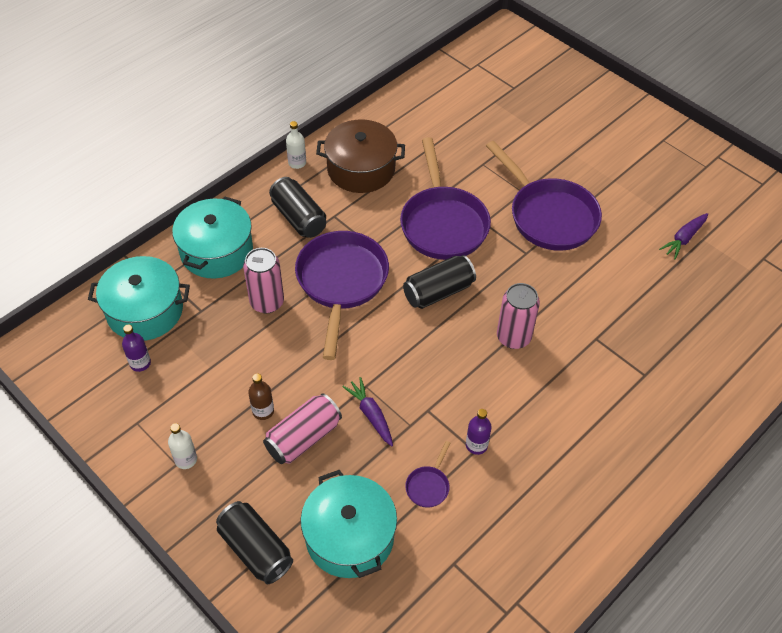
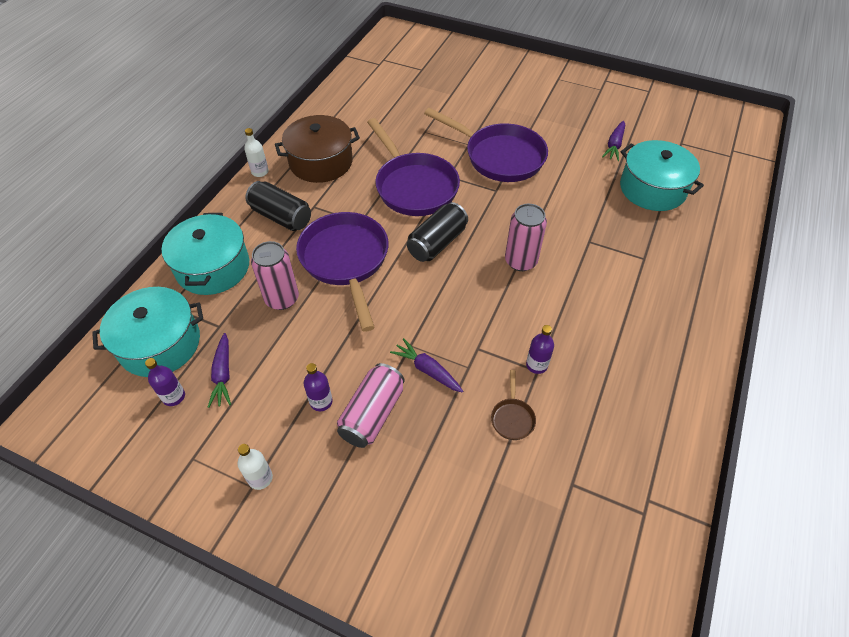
camera: 20 degrees left, 0 degrees up
(188, 357) = (223, 375): none -> purple carrot
(255, 549) = (372, 546): black can -> none
(263, 411) = (321, 401): brown bottle -> purple bottle
(349, 536) = (461, 495): turquoise pot -> turquoise pot (652, 189)
(428, 486) = (512, 418): purple pan -> brown pan

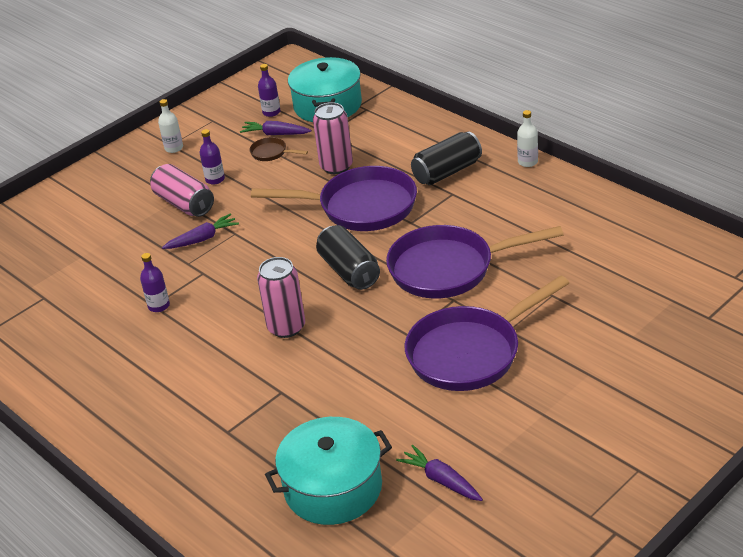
camera: 115 degrees right, 15 degrees down
(213, 267) = (399, 131): turquoise pot -> none
(321, 162) = (526, 204): brown pot -> none
(512, 418) = (122, 278): brown pan -> brown pan (271, 153)

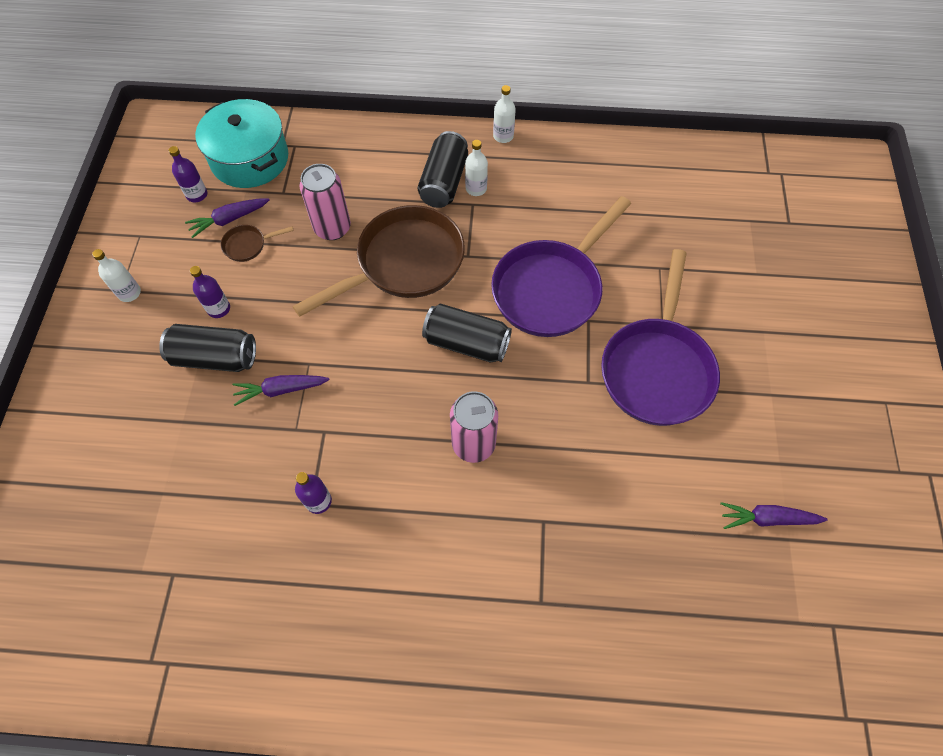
camera: 45 degrees left, 25 degrees up
(184, 204) = (215, 357): pink can -> black can
(202, 239) = (281, 390): purple carrot -> purple carrot turned 120 degrees counterclockwise
(333, 488) = (694, 594): turquoise pot -> none
(361, 207) = (404, 263): purple pan -> brown pan
(466, 185) = (476, 188): none -> white bottle

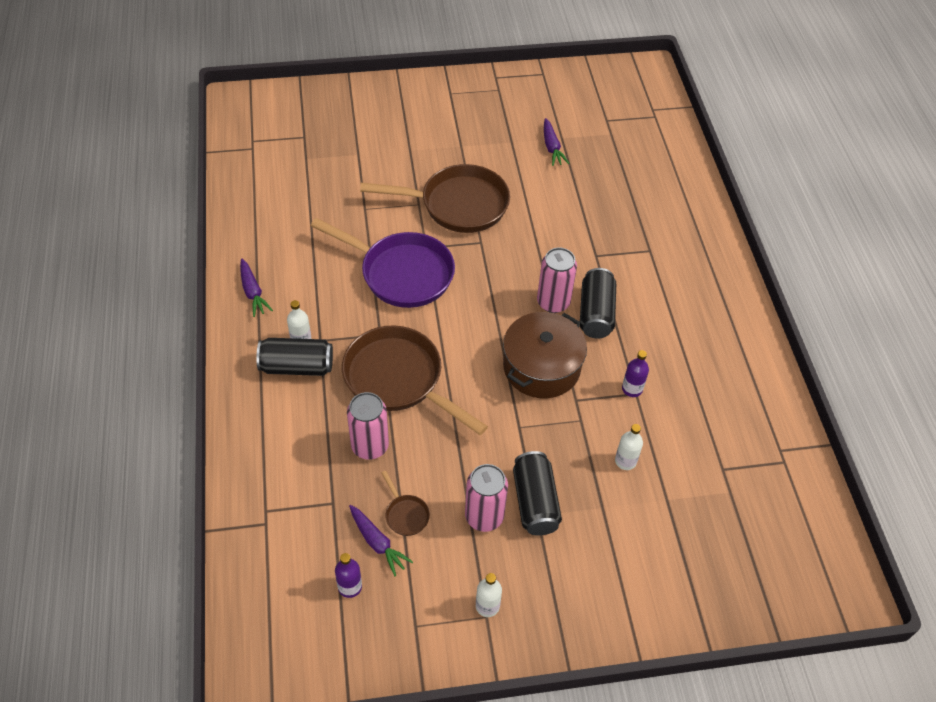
camera: 105 degrees left, 10 degrees down
(219, 309) = (484, 516): purple bottle -> pink can
(250, 159) = (290, 549): turquoise pot -> none
(281, 390) = (550, 441): purple carrot -> purple carrot (253, 292)
(380, 406) = (541, 367): none -> brown pot
(466, 343) = (468, 320): black can -> black can (596, 313)
(503, 136) = (231, 329): white bottle -> white bottle (625, 461)
(657, 369) = (458, 205): purple pan -> brown pan

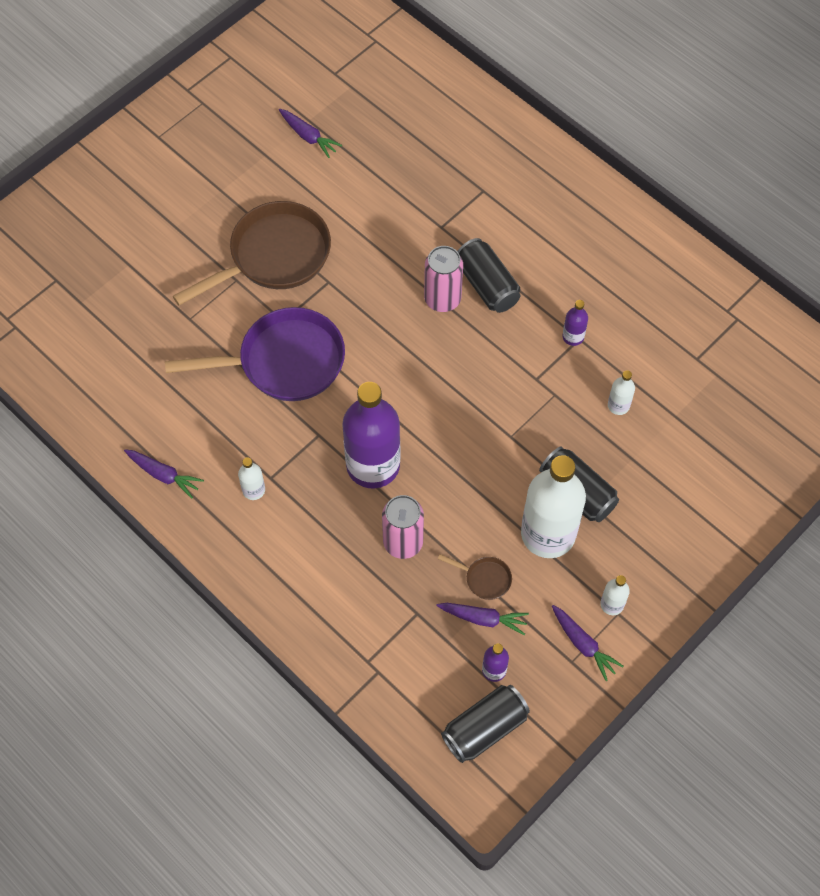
camera: 35 degrees left, 10 degrees up
(297, 366) = (273, 517): black can -> black can (484, 728)
(398, 379) = (373, 465): brown pan -> purple bottle
(436, 620) = (583, 644): none -> purple carrot
(484, 516) = (548, 534): pink can -> white bottle
(541, 367) = (483, 368): brown pot -> none

